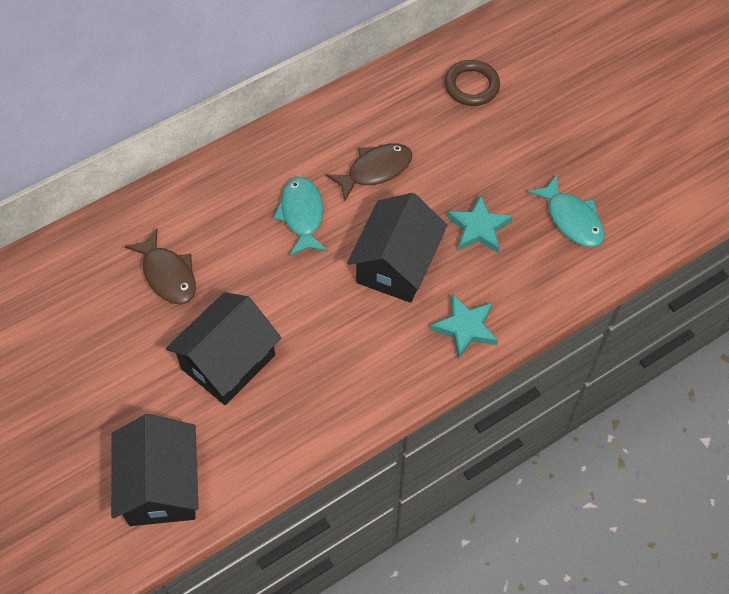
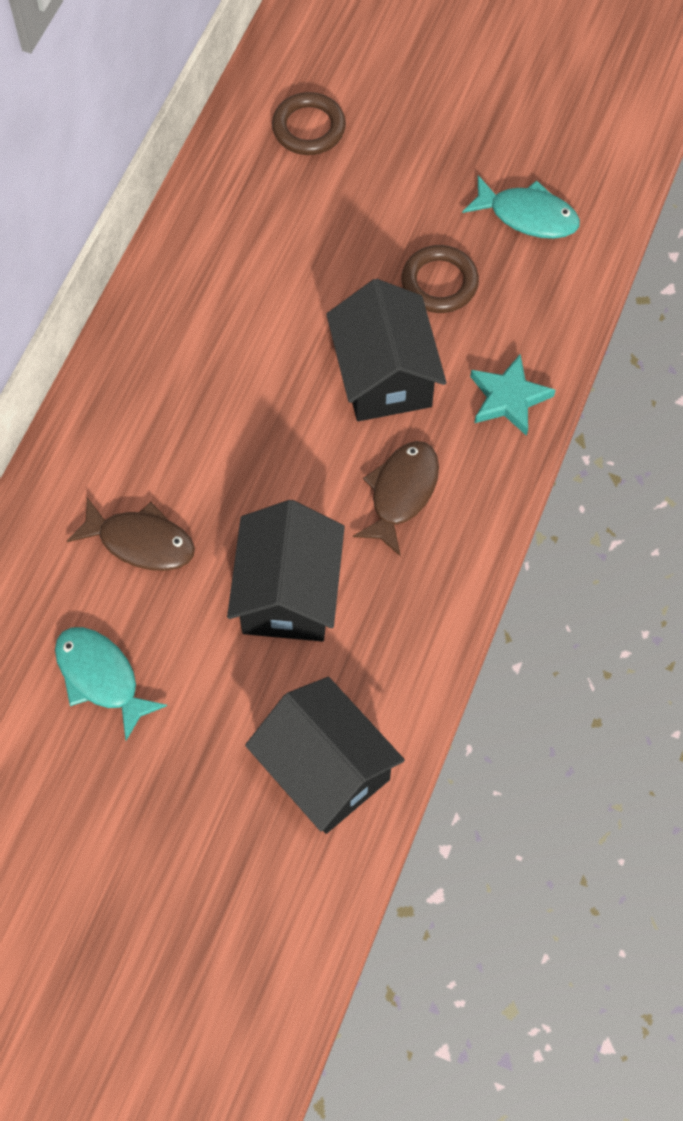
camera: 35 degrees left, 5 degrees up
(302, 215) = (238, 383): turquoise fish -> turquoise fish (101, 677)
(375, 170) = (278, 285): brown fish -> brown fish (401, 493)
(479, 228) = (439, 283): turquoise star -> brown ring

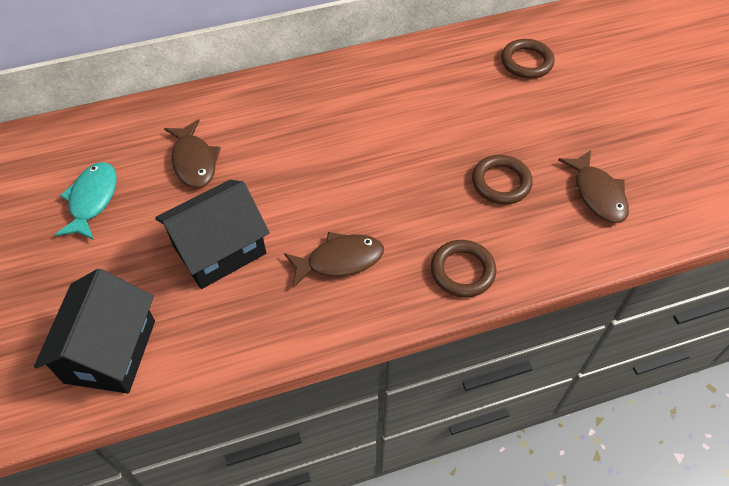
camera: 50 degrees right, 10 degrees down
(384, 375) = (410, 198): black house -> none
(508, 398) = (462, 271): turquoise star -> brown ring
(527, 215) = (597, 194): turquoise fish -> brown fish

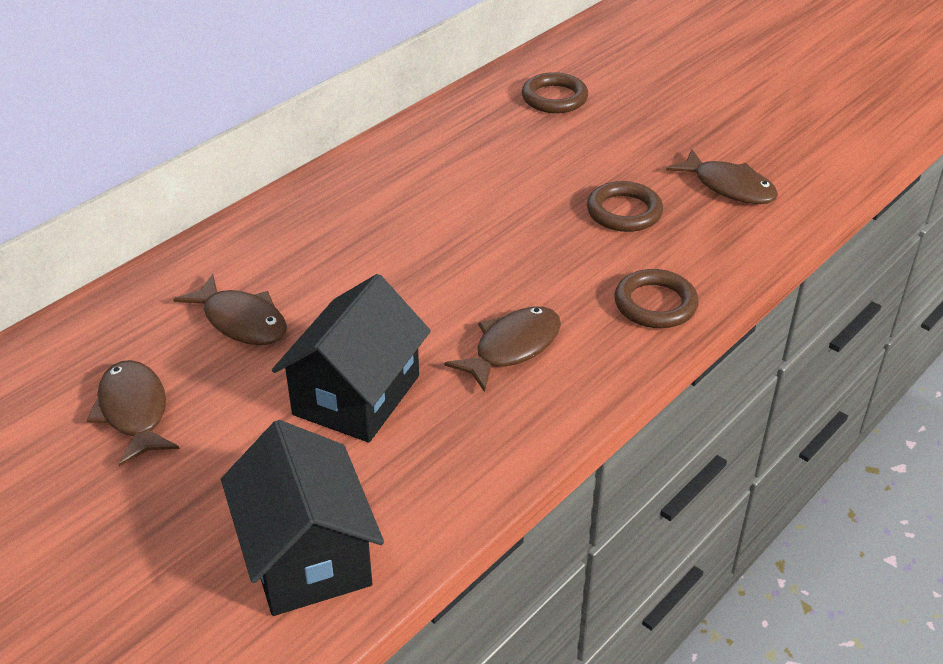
camera: 30 degrees left, 15 degrees down
(92, 200) = (134, 412): turquoise fish -> brown fish

